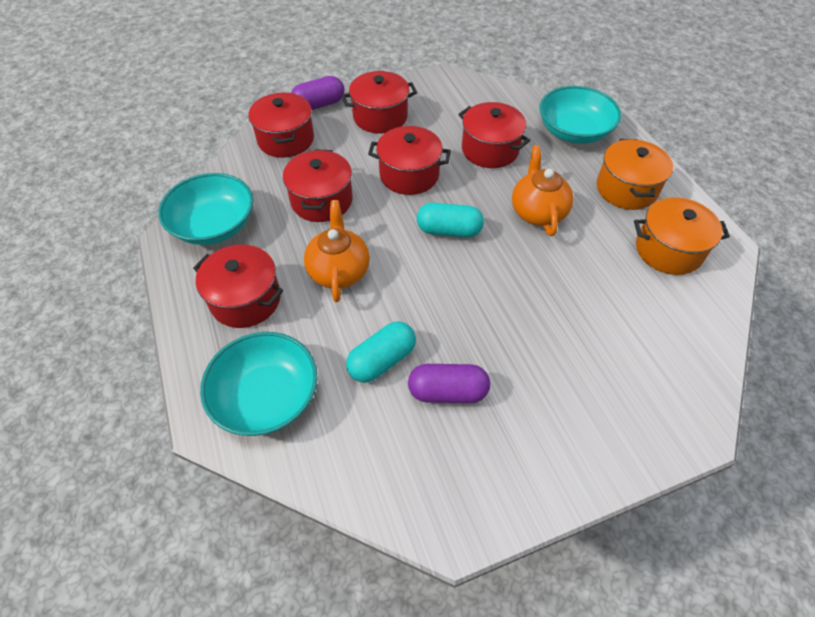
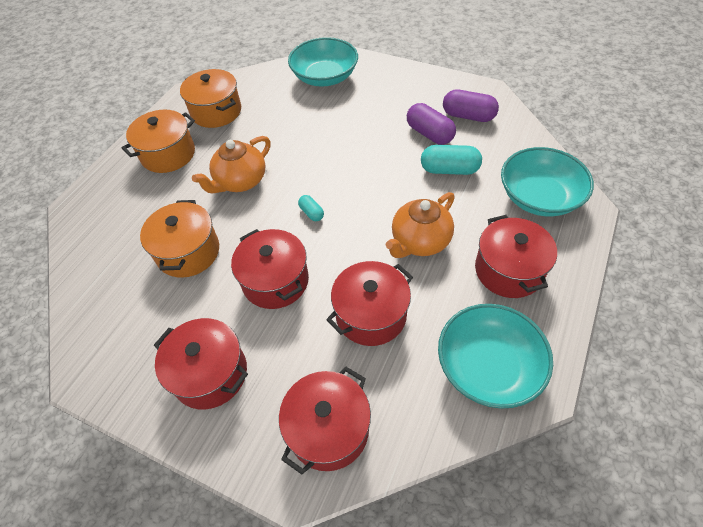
camera: 130 degrees left, 0 degrees up
(319, 105) = (240, 457): purple capsule -> purple capsule (468, 116)
(449, 230) = (311, 213): turquoise capsule -> turquoise capsule, size x0.53
(490, 150) = (188, 252): red pot -> orange pot
(574, 131) = (113, 216): turquoise bowl -> turquoise bowl (325, 77)

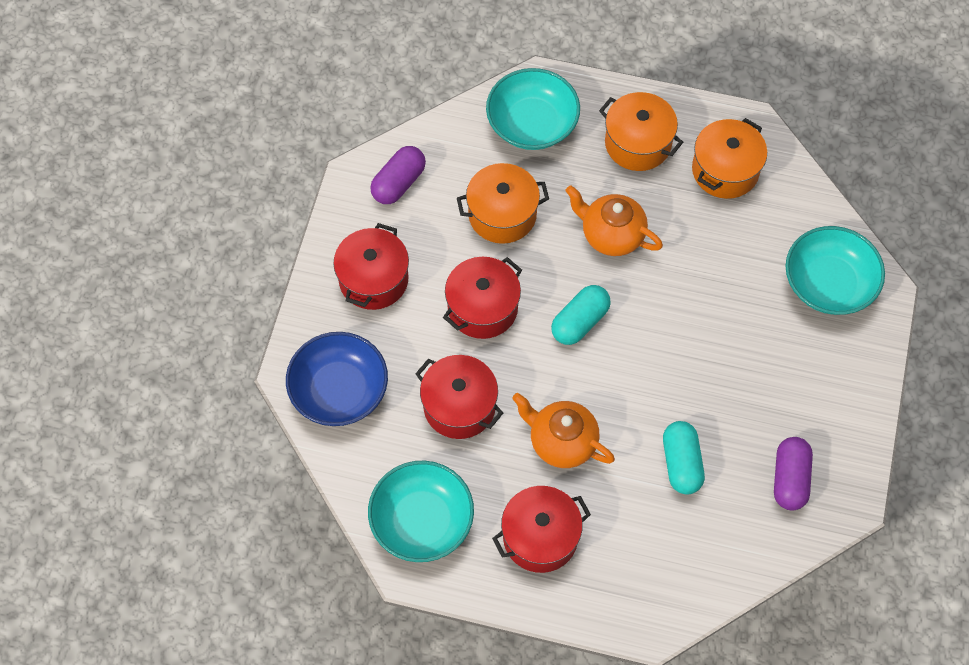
camera: 75 degrees right, 10 degrees up
(311, 213) = (580, 322): turquoise capsule -> turquoise capsule, size x1.87
(328, 429) = (339, 390): red pot -> blue bowl
(429, 134) = (742, 433): purple capsule -> purple capsule (399, 183)
(539, 197) = (657, 570): turquoise bowl -> turquoise bowl (532, 124)

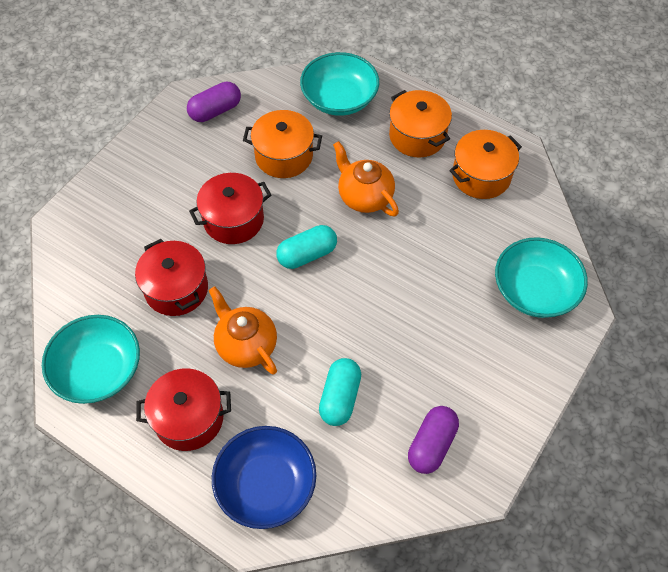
camera: 20 degrees right, 5 degrees down
(339, 390) = (89, 246): blue bowl -> blue bowl (266, 485)
(373, 279) = (159, 173): red pot -> none

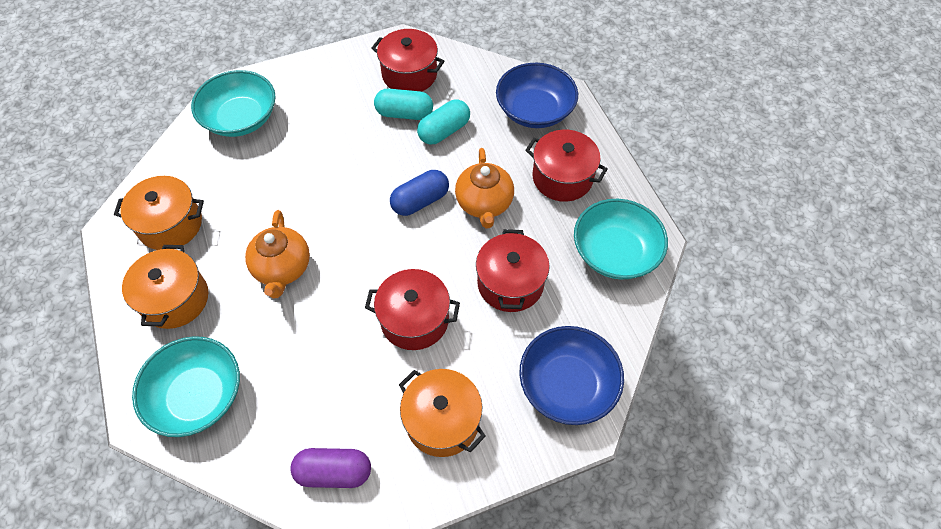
camera: 145 degrees left, 0 degrees up
(87, 241) = (567, 385): none -> blue bowl
(284, 156) = (313, 360): orange pot -> orange pot (442, 421)
(304, 313) = (420, 201): none -> blue capsule
(307, 254) = (378, 246): turquoise capsule -> turquoise capsule (404, 113)
(431, 444) = (409, 74): purple capsule -> red pot

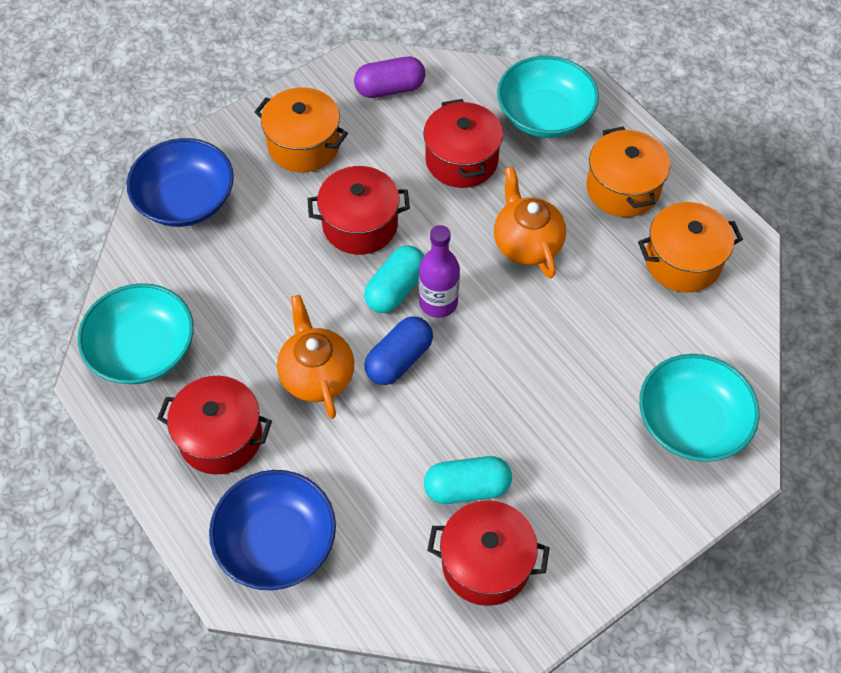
camera: 165 degrees right, 0 degrees up
(375, 236) = (438, 303): none -> purple bottle
(444, 131) = (400, 472): turquoise capsule -> turquoise capsule (395, 289)
(510, 283) = (264, 285): red pot -> red pot (461, 160)

